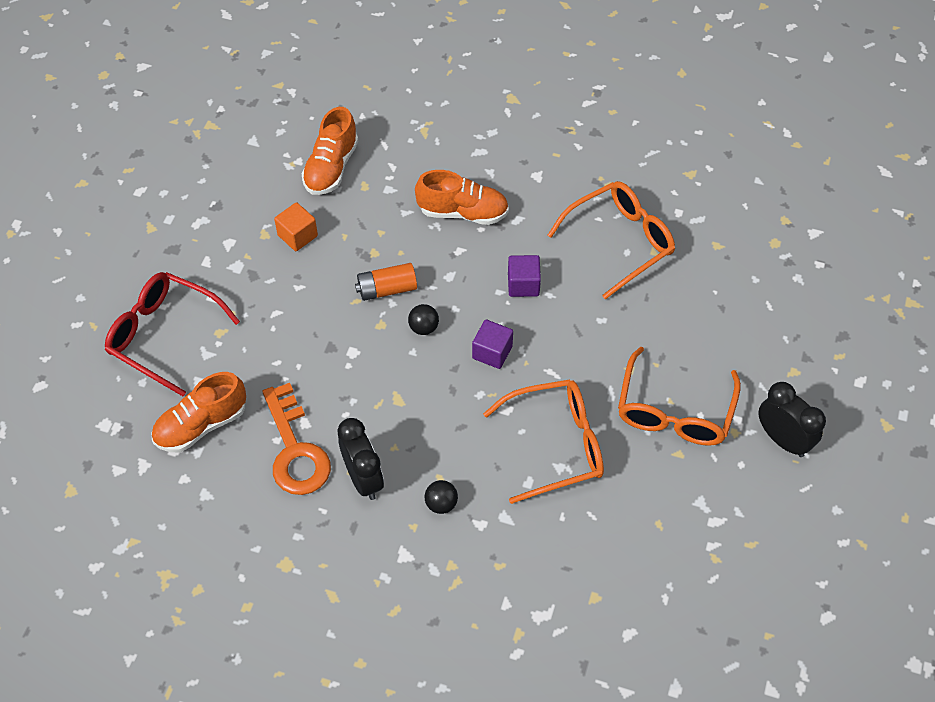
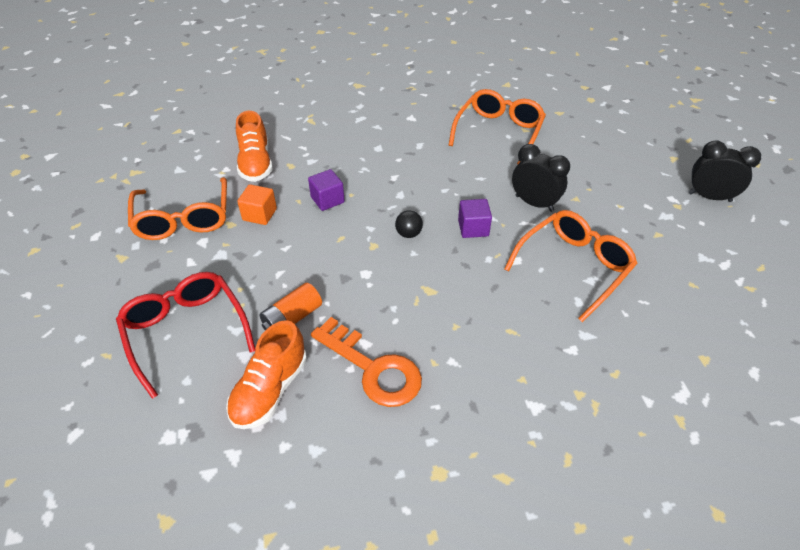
camera: 30 degrees left, 10 degrees down
(165, 336) = (186, 333): red glasses -> red glasses turned 60 degrees clockwise
(363, 478) = (450, 362): black clock -> black clock (534, 203)
(387, 289) = (359, 221): orange battery -> orange battery (292, 318)
(441, 504) = (529, 350): black ball -> none
(463, 212) = (377, 154): orange shoe -> none
(523, 284) = (457, 179): purple cube -> purple cube (327, 200)
(674, 410) = (628, 209): orange glasses -> orange glasses (183, 218)

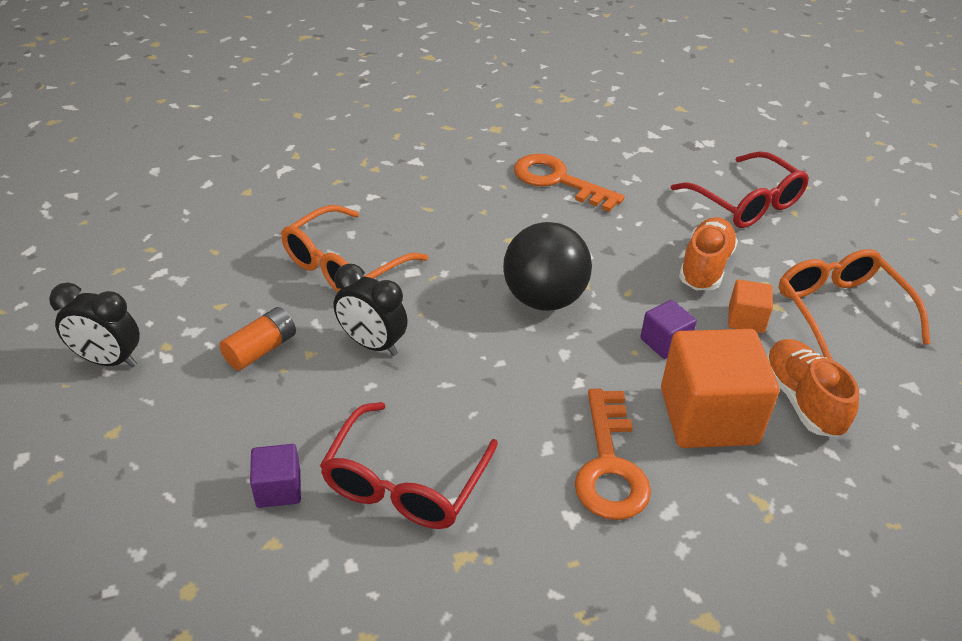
camera: 175 degrees right, 5 degrees down
(270, 390) = (643, 167): orange shoe -> orange shoe (705, 267)
(292, 318) = (648, 215): orange battery -> orange battery (261, 349)
(319, 157) = (708, 416): none -> orange cube
(386, 136) = (609, 465): none -> orange key
(408, 234) = (544, 299): black ball -> black ball, size x2.46
(473, 228) = (461, 308): purple cube -> purple cube (278, 489)
(498, 133) = (405, 481): orange glasses -> red glasses

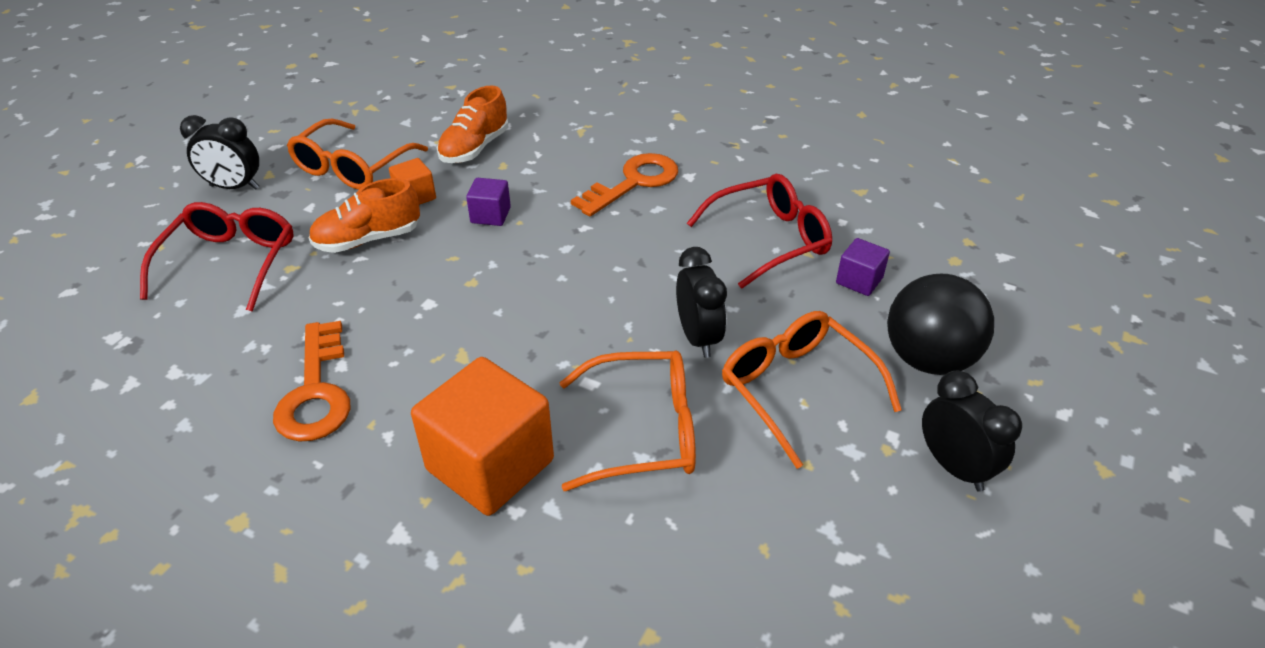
camera: 135 degrees left, 0 degrees up
(261, 349) = (798, 390): orange battery -> orange glasses
(544, 299) = (519, 290): black ball -> black ball (928, 359)
(708, 416) = (539, 170): orange cube -> orange cube (490, 465)
(866, 242) = (234, 187): none -> black clock

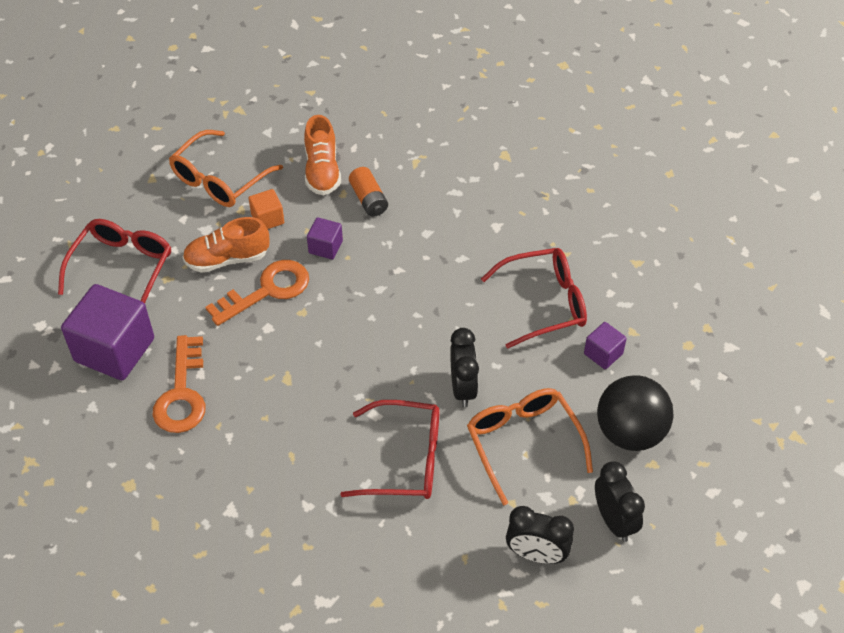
camera: 10 degrees right, 10 degrees up
(218, 352) = (114, 350): none -> purple cube
(234, 187) = (125, 189): black clock -> black clock (536, 555)
(475, 148) = (322, 171): orange shoe -> orange shoe turned 45 degrees counterclockwise
(490, 465) = (295, 469): orange cube -> none
(534, 167) = (369, 199): none -> orange battery
(634, 182) = (448, 227): orange key -> orange key (267, 291)
(641, 431) = (403, 460): orange glasses -> red glasses

